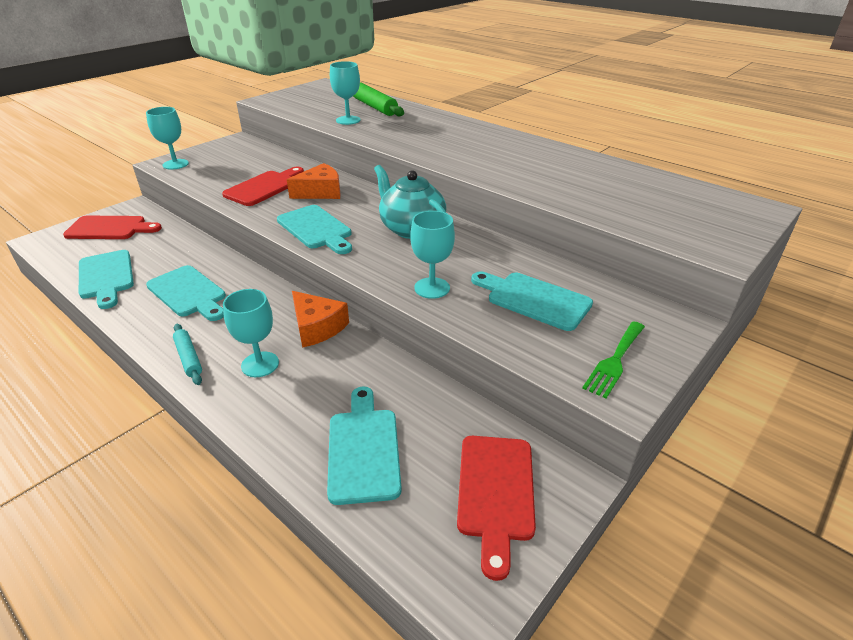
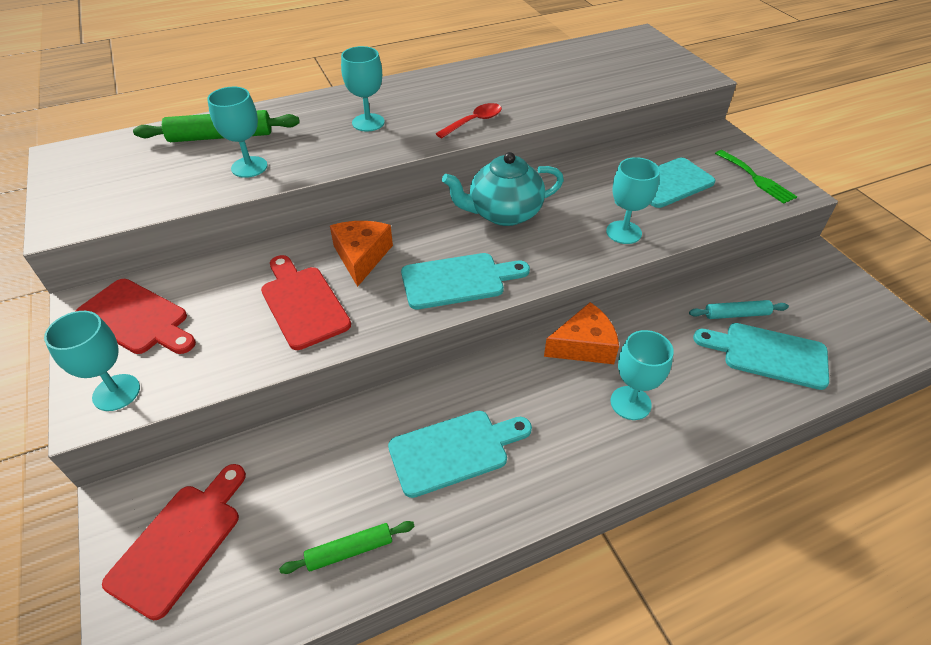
camera: 65 degrees left, 10 degrees up
(106, 277) = (350, 551): turquoise cutting board -> green rolling pin
(188, 358) = (596, 465): turquoise rolling pin -> turquoise rolling pin (736, 314)
(434, 136) = (368, 122): none -> turquoise goblet
(476, 166) = (474, 122): none -> red spoon
(495, 492) = (823, 296): red cutting board -> red cutting board (136, 318)

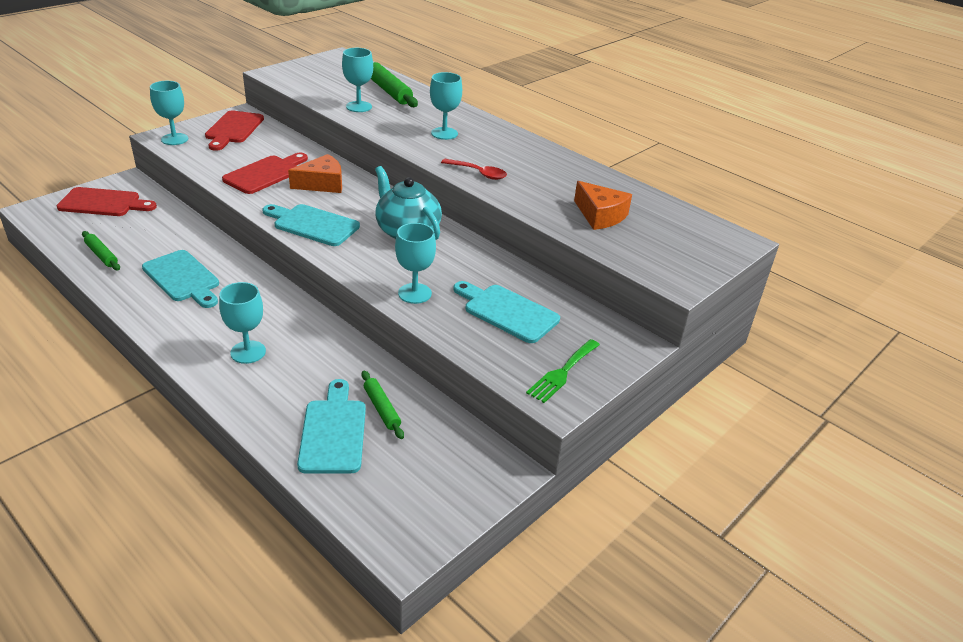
camera: 65 degrees right, 10 degrees down
(458, 280) = (313, 224): turquoise cutting board -> turquoise cutting board turned 150 degrees clockwise
(584, 345) = (305, 322): orange cheese -> orange cheese (600, 215)
(736, 314) = (381, 409): turquoise rolling pin -> green rolling pin

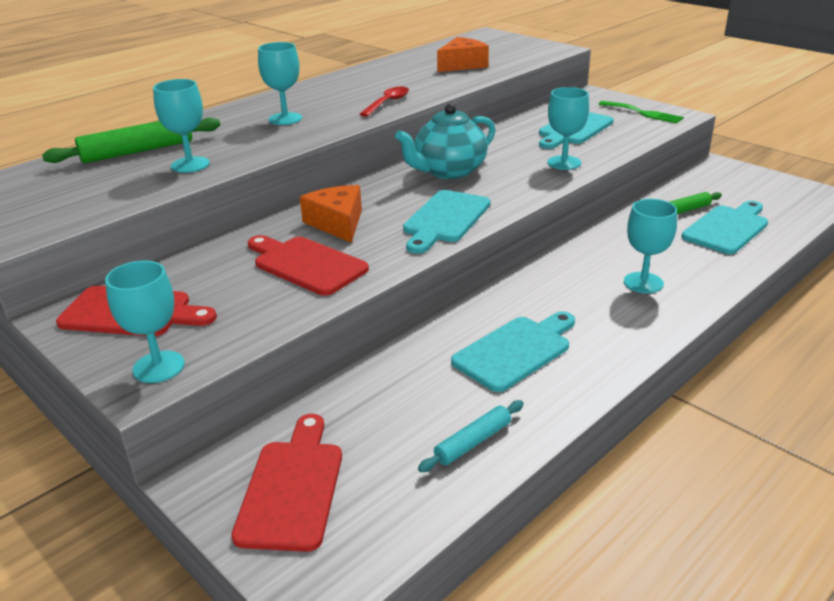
camera: 85 degrees left, 5 degrees down
(101, 255) = (473, 442): green rolling pin -> turquoise rolling pin
(333, 432) = (727, 228): turquoise cutting board -> turquoise cutting board turned 135 degrees clockwise

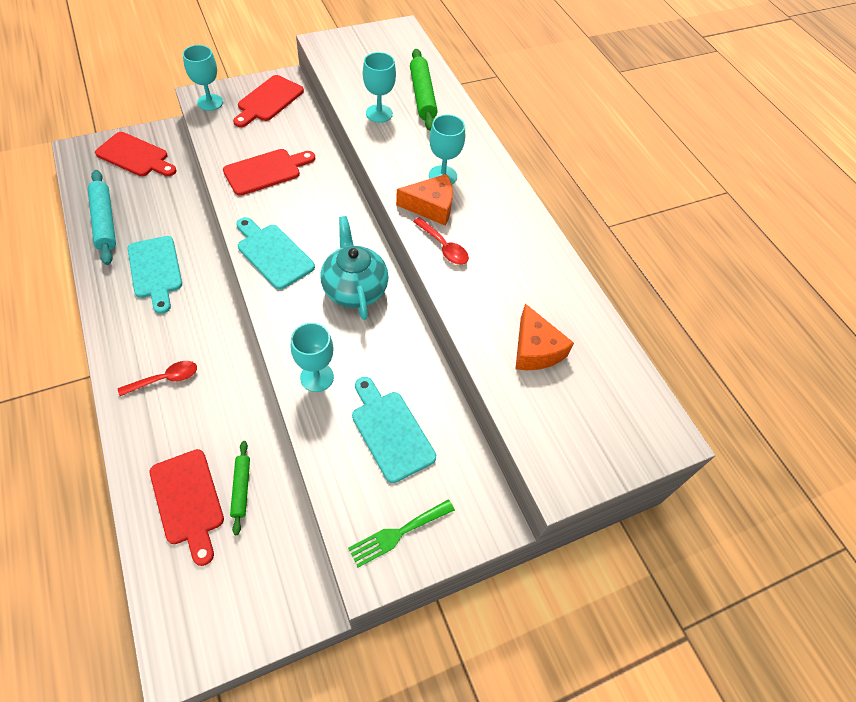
camera: 105 degrees right, 25 degrees up
(337, 223) = (310, 199): orange cheese -> orange cheese (431, 206)
(473, 442) = (104, 222): turquoise rolling pin -> turquoise rolling pin, size x1.69
(643, 283) = (165, 379): turquoise goblet -> red spoon
(727, 228) = (188, 501): turquoise cutting board -> red cutting board

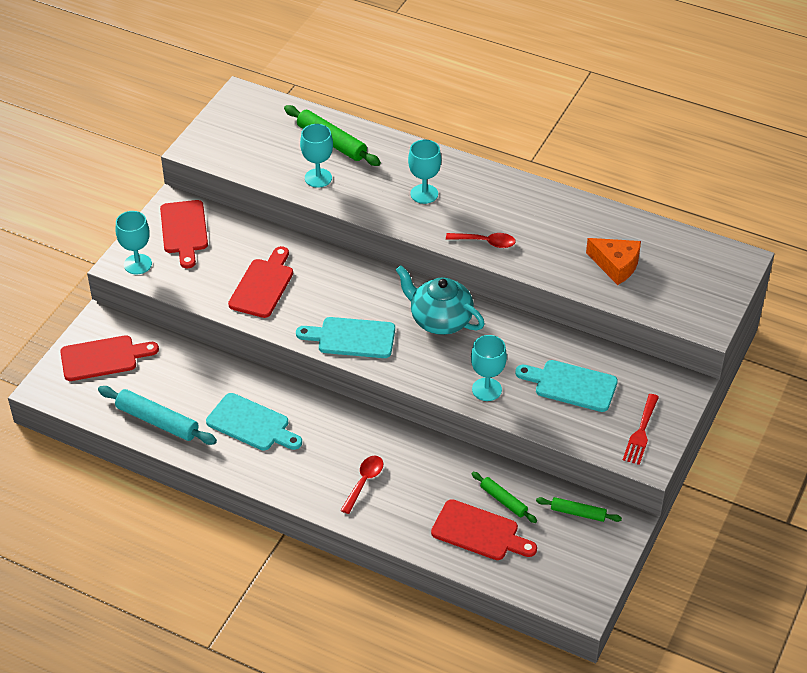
camera: 35 degrees left, 10 degrees down
(284, 557) = (578, 513): none -> green rolling pin
(398, 533) = (641, 432): green fork -> red fork
(431, 206) = (443, 221): orange cheese -> none

